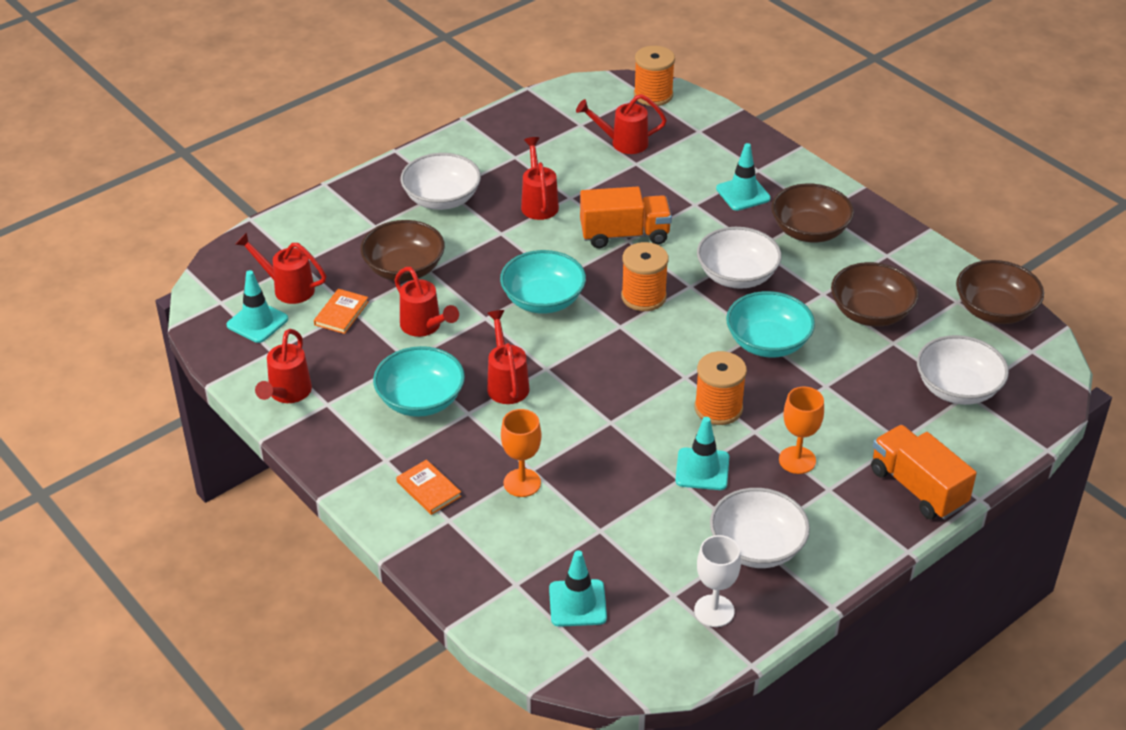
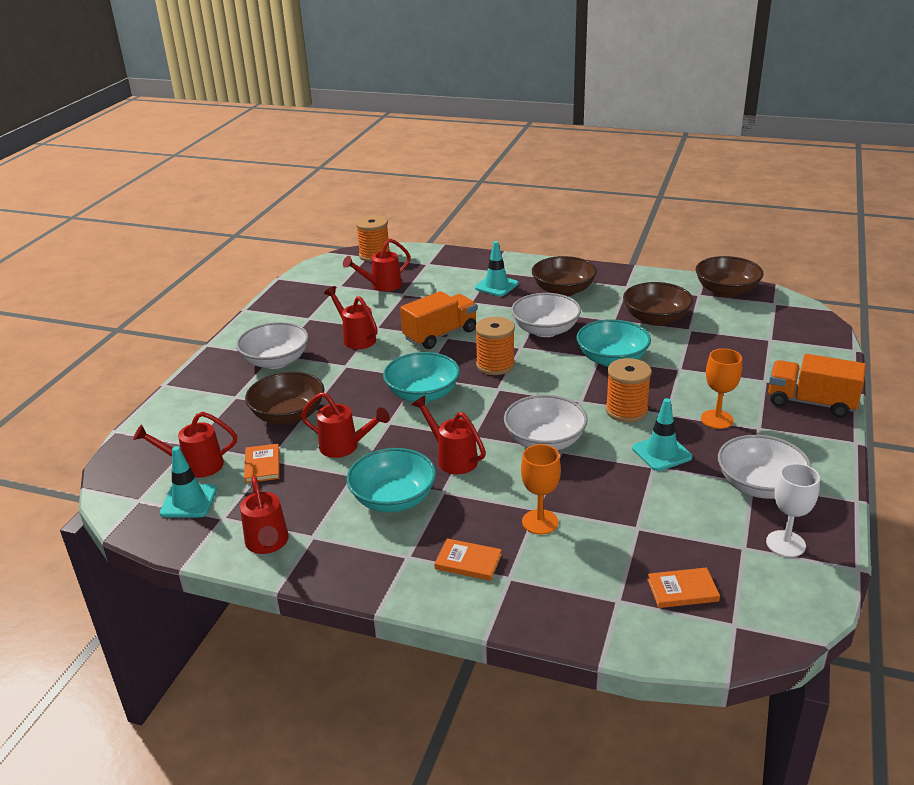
camera: 30 degrees left, 10 degrees down
(577, 603) = (682, 590): turquoise traffic cone -> orange book
(957, 388) = (760, 338): white bowl -> white bowl (545, 441)

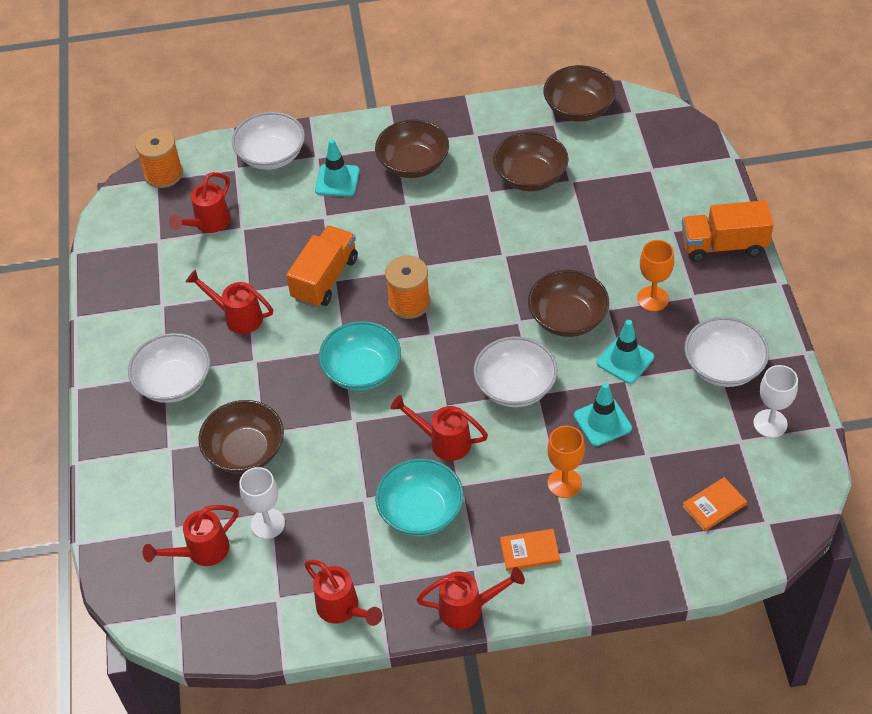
camera: 25 degrees left, 20 degrees up
(189, 501) = (229, 595): turquoise traffic cone -> turquoise traffic cone (602, 422)
(262, 465) = (267, 523): orange book -> white goblet
(345, 447) = (333, 469): red watering can -> red watering can (468, 608)
(545, 330) = (430, 233): white bowl -> white bowl (271, 155)
(612, 359) = (518, 252): turquoise bowl -> none
(626, 410) = (567, 318): orange spool -> brown bowl

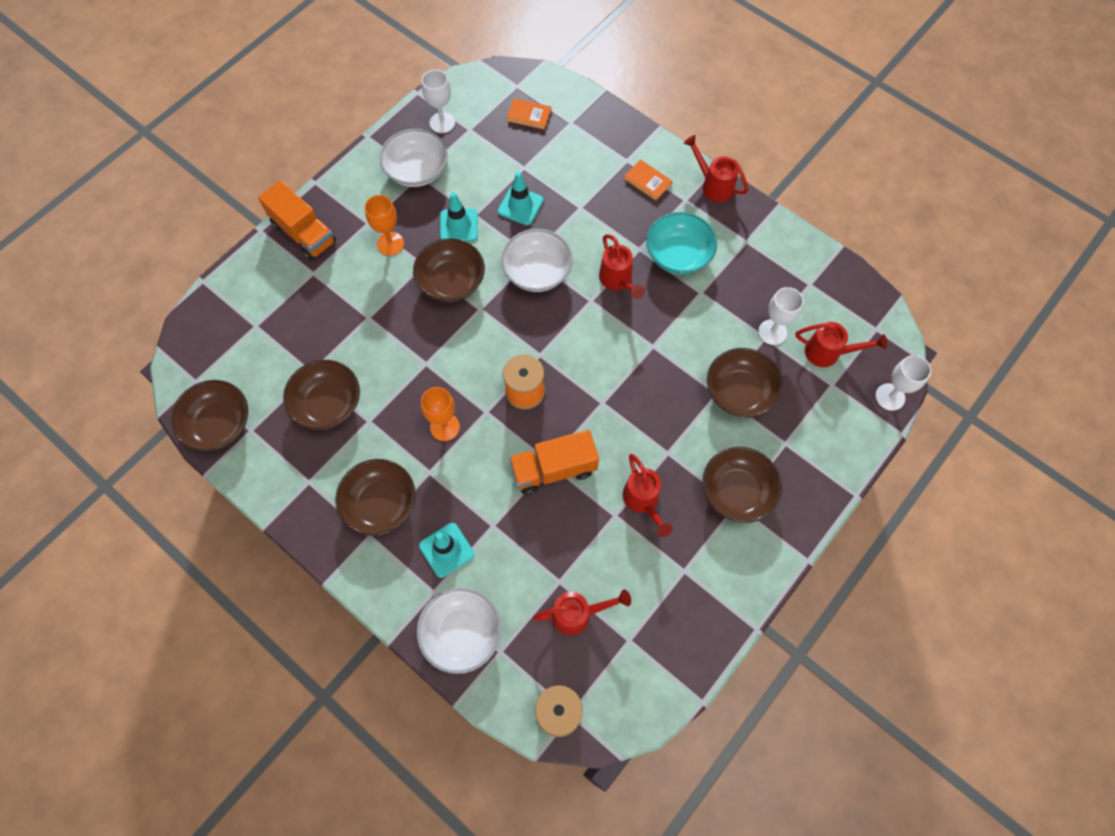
camera: 135 degrees left, 15 degrees up
(113, 564) = (890, 397): none -> white goblet
(174, 382) = (737, 492): white bowl -> brown bowl
(343, 609) = (779, 245): red watering can -> none
(362, 370) = (610, 374): turquoise bowl -> none
(564, 483) = (584, 195): orange goblet -> orange goblet (445, 427)

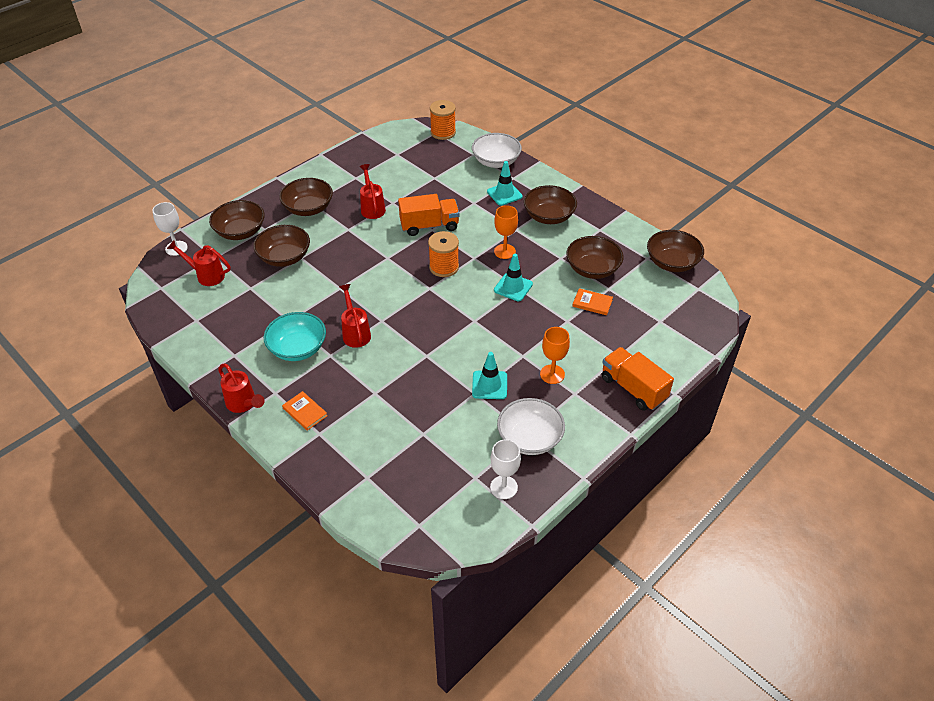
camera: 175 degrees left, 20 degrees down
(451, 282) = (497, 341): brown bowl -> brown bowl (240, 231)
(520, 206) = (430, 398): turquoise traffic cone -> turquoise traffic cone (513, 287)
(529, 115) = (410, 488): orange book -> orange book (592, 303)
(537, 272) = (423, 344): white bowl -> none
(578, 614) = (425, 165): red watering can -> none
(772, 332) = (243, 290): white goblet -> none

